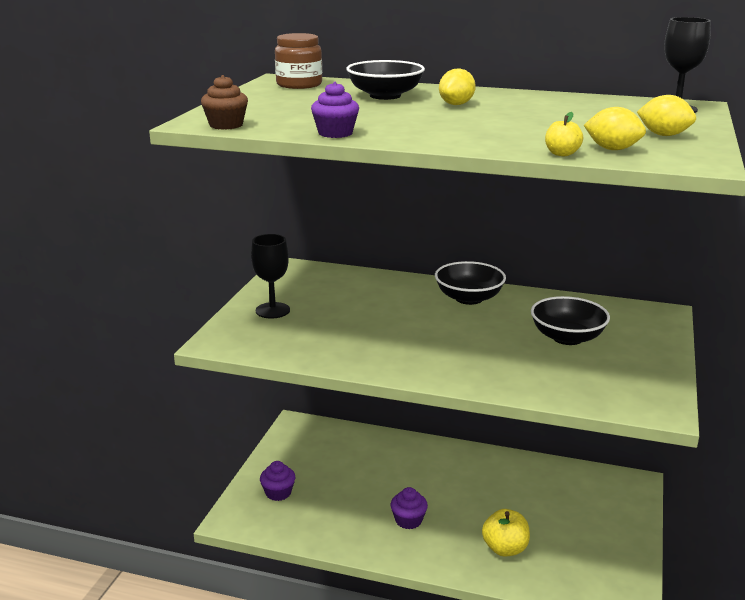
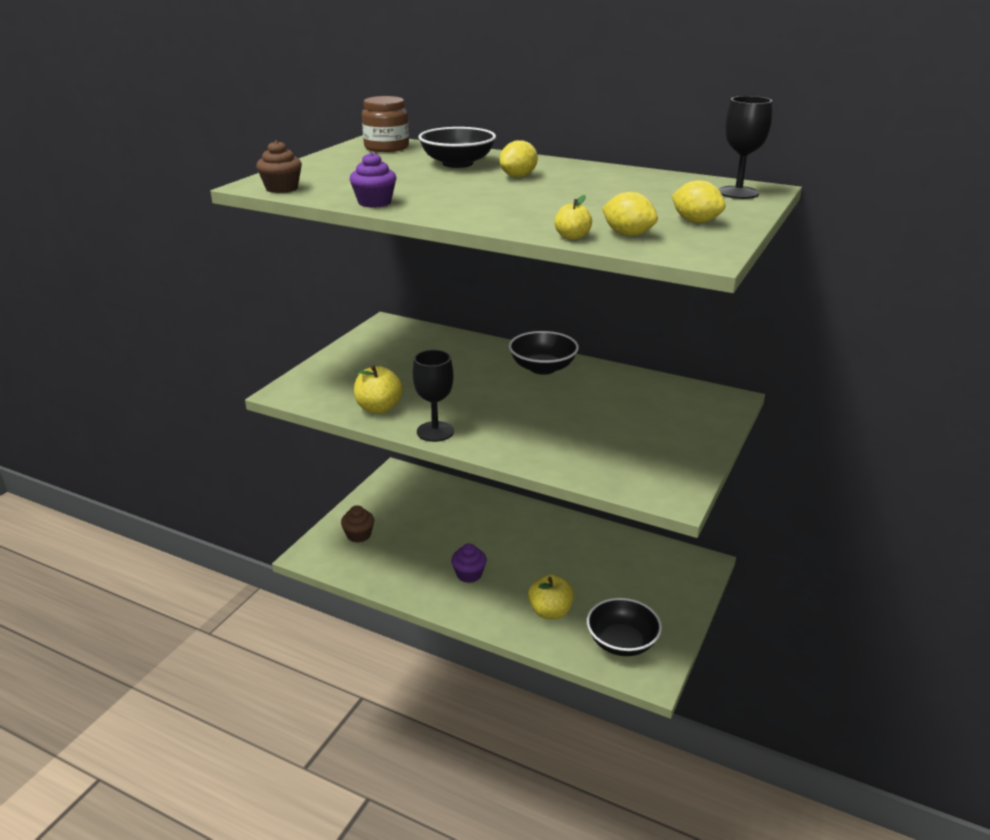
camera: 10 degrees right, 5 degrees up
(272, 310) = (351, 365): black goblet -> black goblet (435, 431)
(278, 493) = (359, 535): purple cupcake -> brown cupcake
(322, 351) = (379, 408): none -> yellow apple
(567, 337) = (619, 416): black bowl -> black bowl (622, 642)

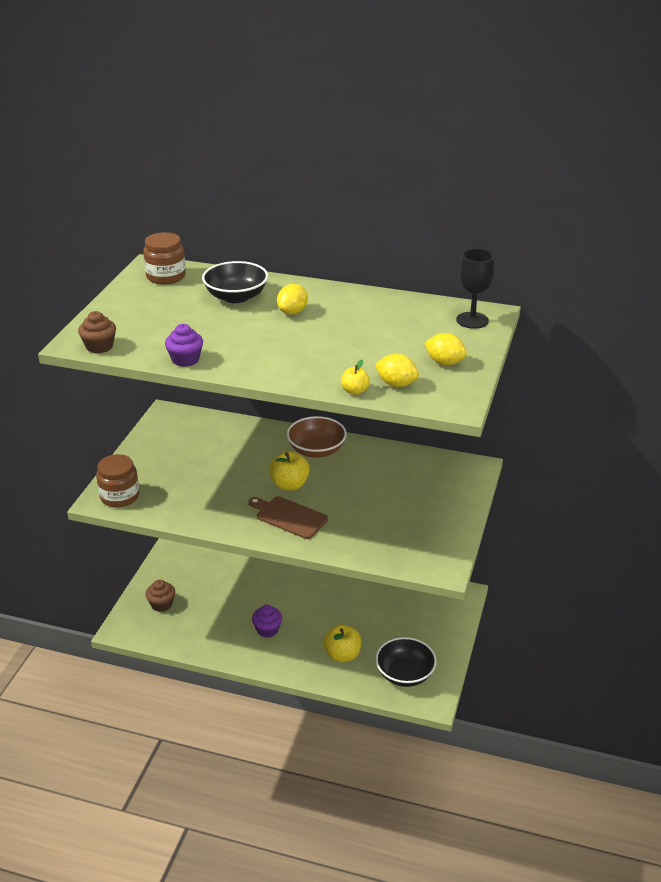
camera: 10 degrees left, 5 degrees up
(307, 390) = (119, 496): none -> brown jar
(379, 408) = (187, 508): yellow apple -> yellow apple (289, 485)
(435, 431) = (241, 527): black goblet -> none
(494, 426) = (289, 517): none -> brown cutting board
(542, 368) = (316, 450): black bowl -> brown bowl

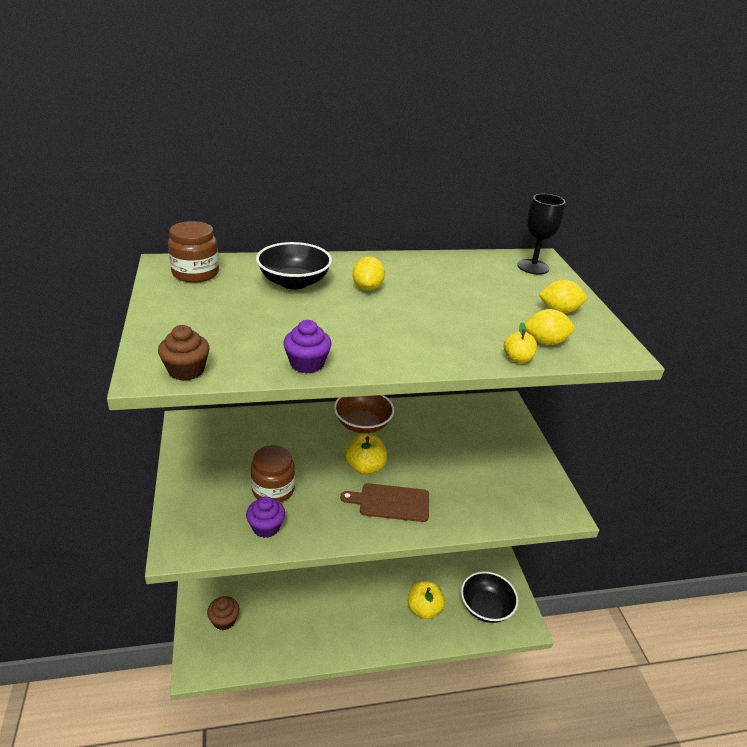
camera: 30 degrees left, 0 degrees up
(119, 496) = (197, 536): brown jar -> brown jar (273, 489)
(267, 630) = (343, 609): purple cupcake -> purple cupcake (266, 527)

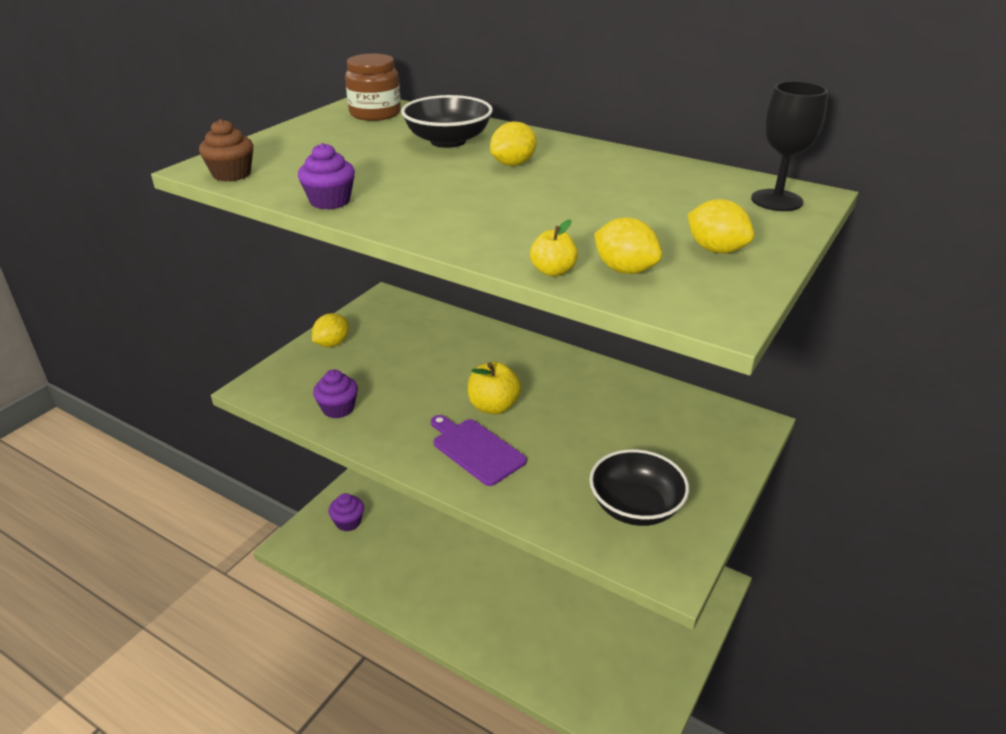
camera: 45 degrees right, 0 degrees up
(193, 480) = (332, 343): none -> yellow lemon
(224, 620) = (348, 522): brown cupcake -> purple cupcake
(273, 489) = (384, 382): brown jar -> none
(362, 424) = (544, 368): brown bowl -> none
(390, 502) = (476, 450): brown cutting board -> purple cutting board
(424, 609) = (538, 636): yellow apple -> none
(486, 607) = (612, 684): black bowl -> black bowl (635, 507)

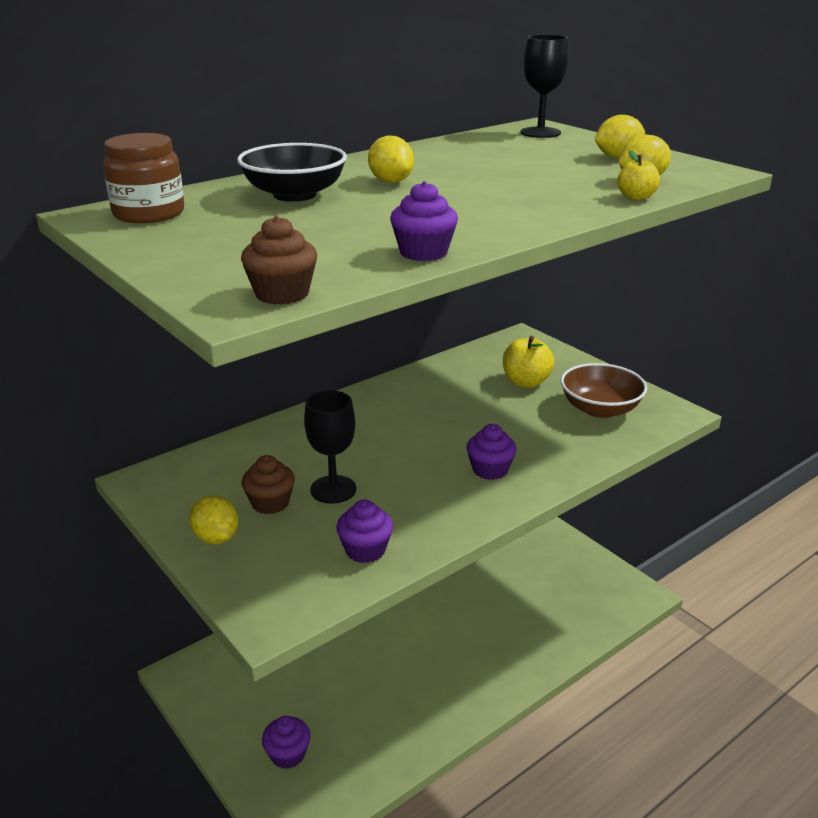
camera: 70 degrees left, 5 degrees down
(380, 353) = (270, 503): none -> brown cupcake
(408, 375) = (333, 489): none -> black goblet
(476, 450) = (490, 470): purple cutting board -> purple cupcake
(493, 406) = (426, 447): yellow apple -> yellow apple (526, 382)
(635, 507) = (600, 409): black bowl -> brown bowl

